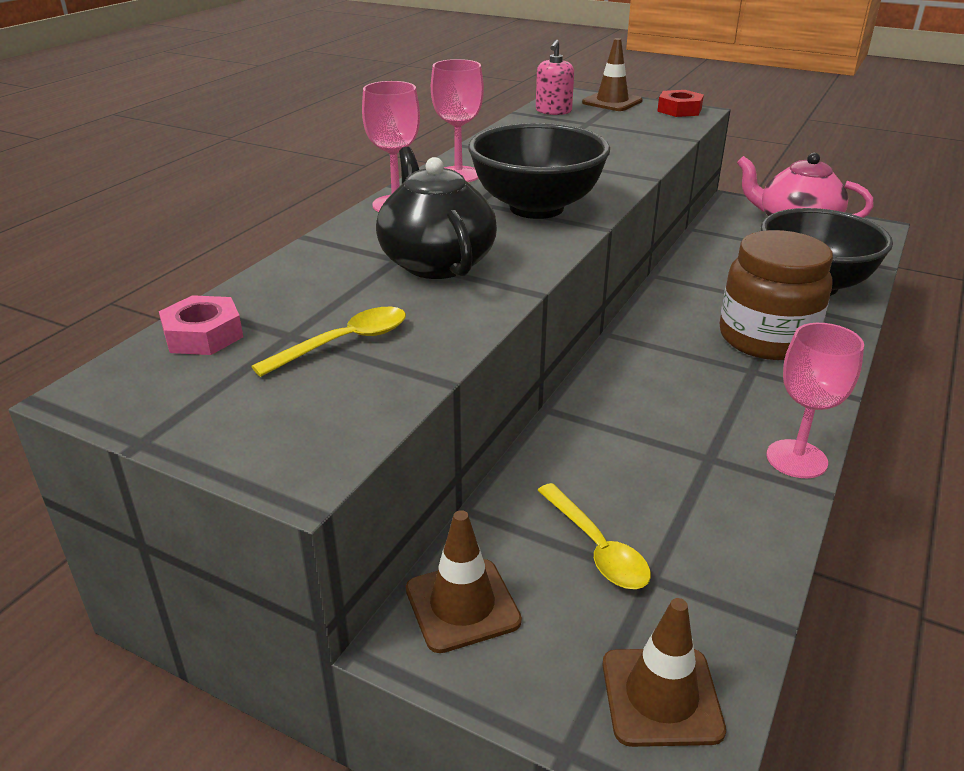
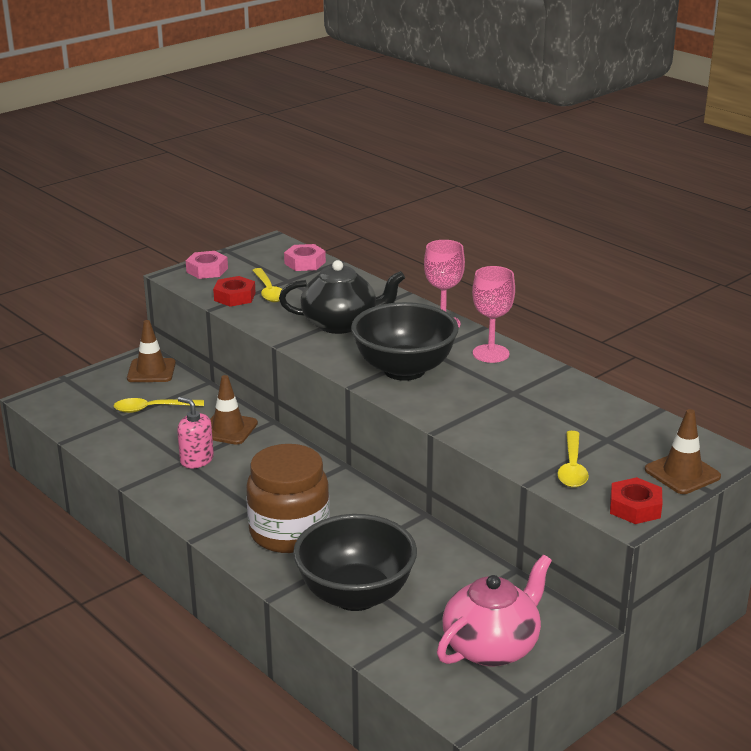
camera: 110 degrees right, 5 degrees down
(263, 438) = (207, 270): none -> pink nut
(384, 371) = (234, 297): none -> red nut
(553, 111) = (656, 430): pink soap dispenser -> pink soap dispenser (196, 460)
(648, 129) = (572, 467): none -> yellow spoon
(661, 696) = (65, 402): brown traffic cone -> brown traffic cone (228, 429)
(796, 459) = (157, 489): pink goblet -> none

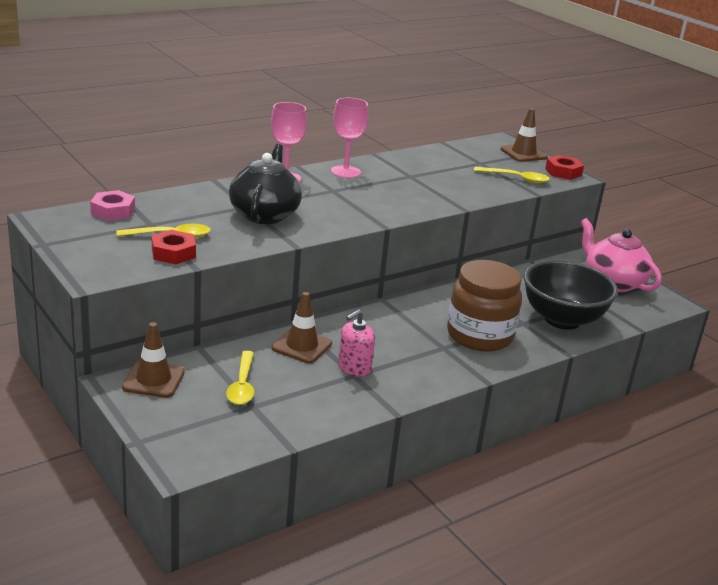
camera: 85 degrees left, 0 degrees up
(207, 270) = (91, 260): pink nut -> none
(404, 370) = (363, 204): black bowl -> none

